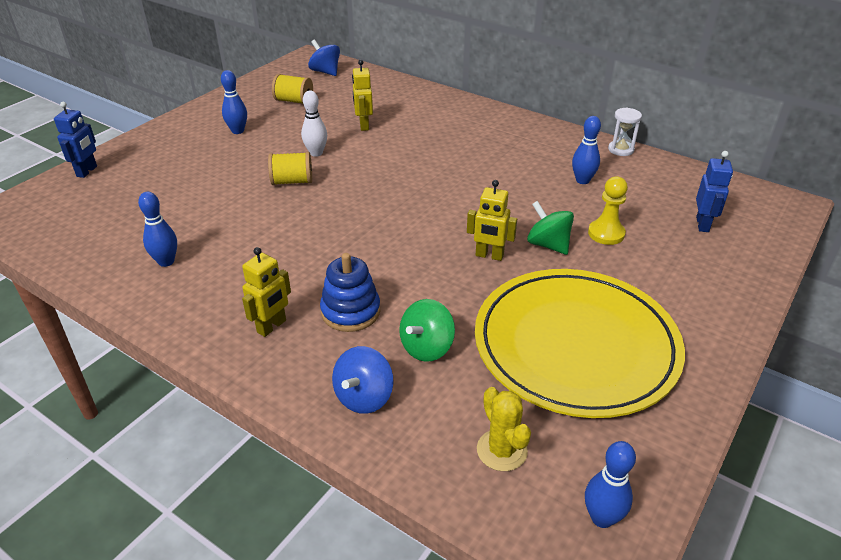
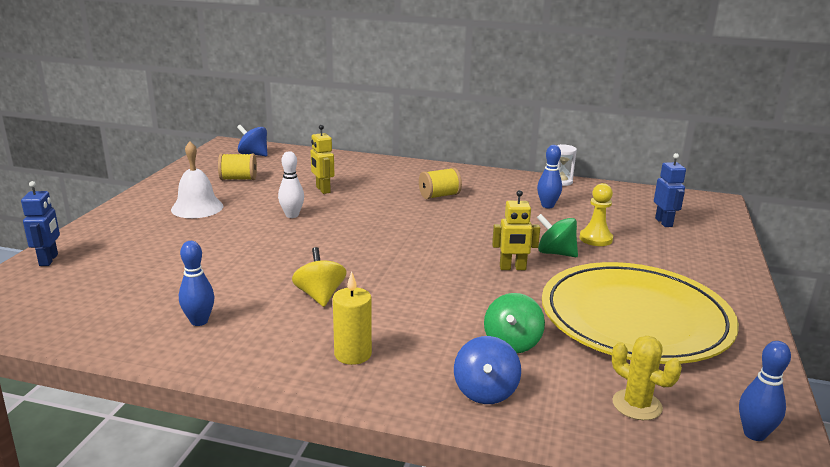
camera: 20 degrees left, 15 degrees down
(238, 131) = (197, 208): blue bowling pin -> white bell
(272, 326) = (353, 354): yellow robot -> yellow candle
(284, 254) = (320, 296): none -> yellow spinning top
(292, 181) = (285, 239): yellow spool -> yellow spool (439, 196)
(350, 311) = (421, 329): blue stacking toy -> none

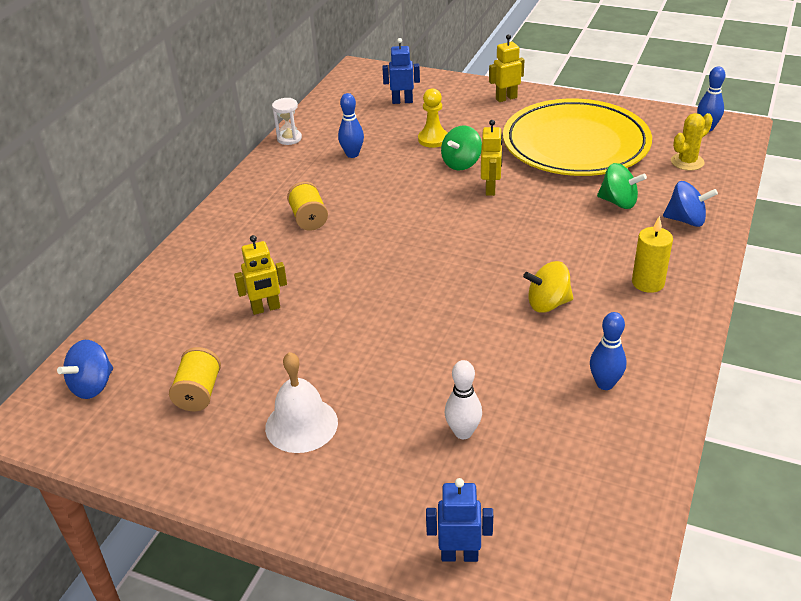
camera: 80 degrees left, 15 degrees up
(292, 215) = (345, 332): white bowling pin -> white bowling pin (463, 432)
(717, 276) = (506, 98): none -> yellow robot

